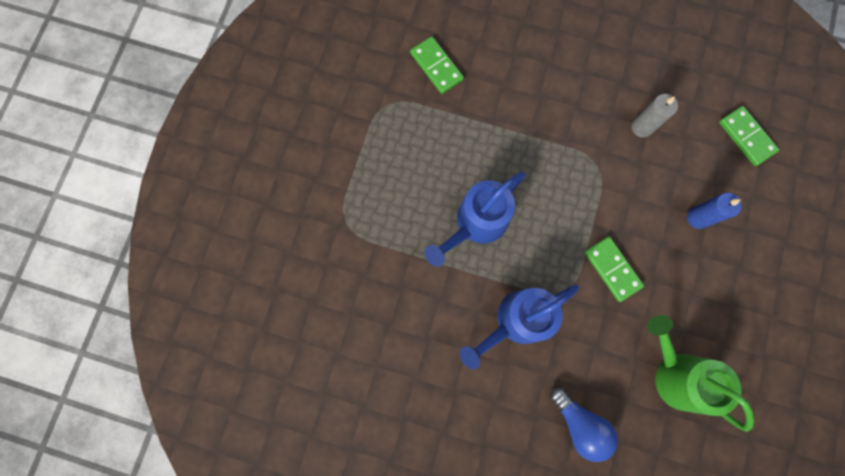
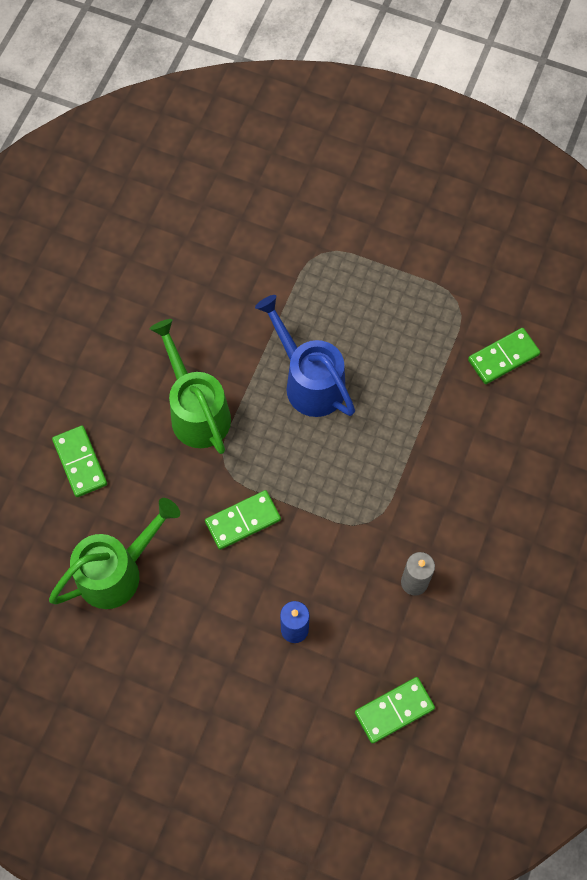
camera: 95 degrees right, 10 degrees down
(515, 321) = (196, 411): blue watering can -> green watering can
(579, 424) = (80, 462): blue light bulb -> green domino

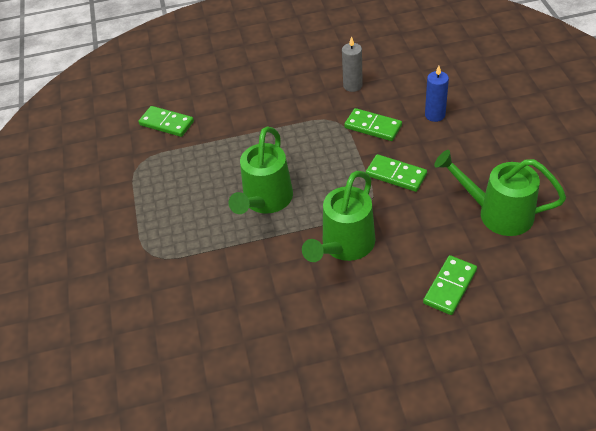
camera: 120 degrees left, 20 degrees down
(309, 381) = (265, 201): blue watering can -> green watering can
(394, 710) = (431, 57): green domino -> green domino (373, 127)

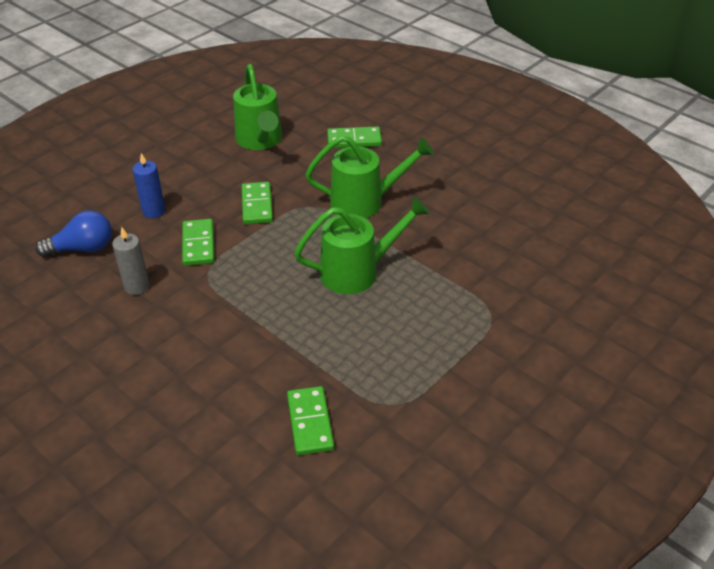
camera: 130 degrees left, 5 degrees down
(416, 70) = (83, 248): none -> blue light bulb

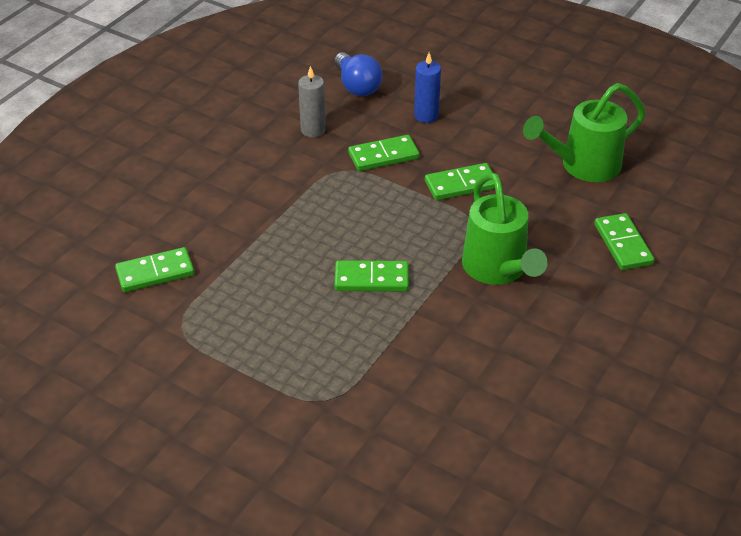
camera: 80 degrees right, 0 degrees up
(358, 272) = (371, 279): green watering can -> green domino

